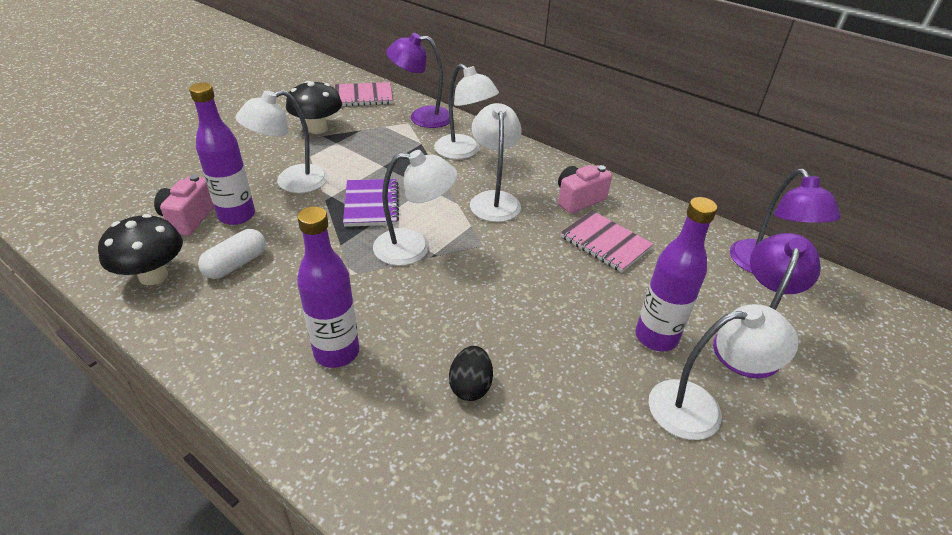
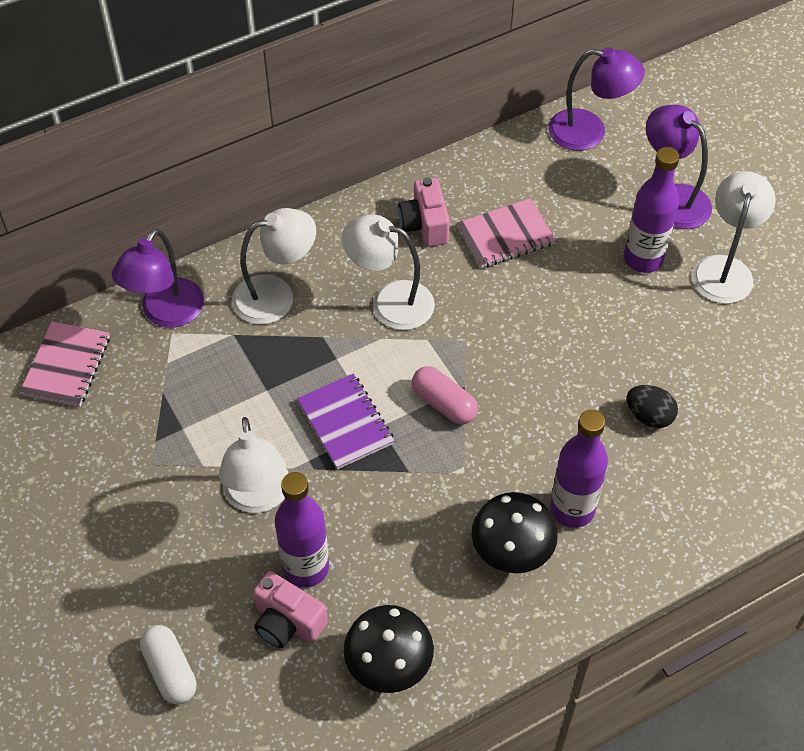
camera: 65 degrees left, 15 degrees up
(236, 264) = (402, 579): white capsule -> white capsule (170, 670)
(317, 129) = (133, 442): black mushroom -> black mushroom (511, 552)
(371, 204) = (345, 423): purple notebook -> purple notebook turned 45 degrees clockwise
(414, 248) = (444, 403): white lamp -> pink capsule

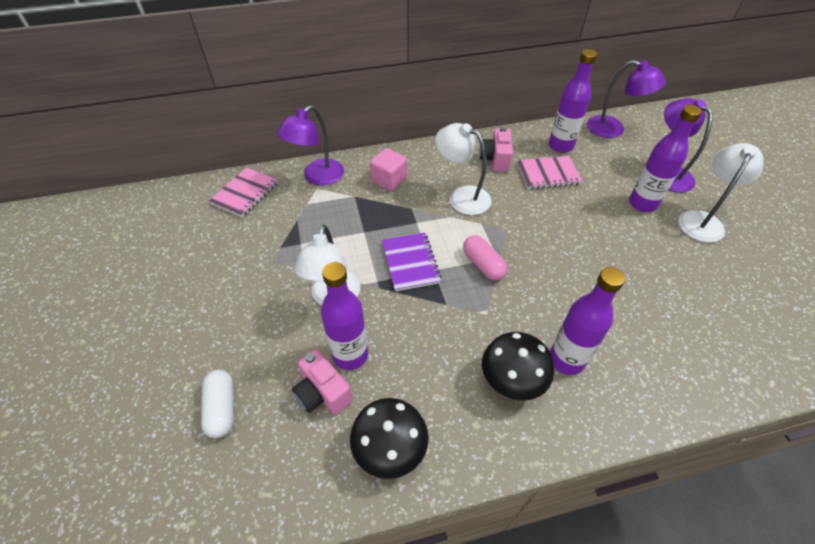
camera: 15 degrees right, 5 degrees down
(276, 296) = (389, 180): white lamp -> pink cube
(516, 180) = (560, 146): none -> purple bottle
(649, 416) = (637, 305): black egg -> none

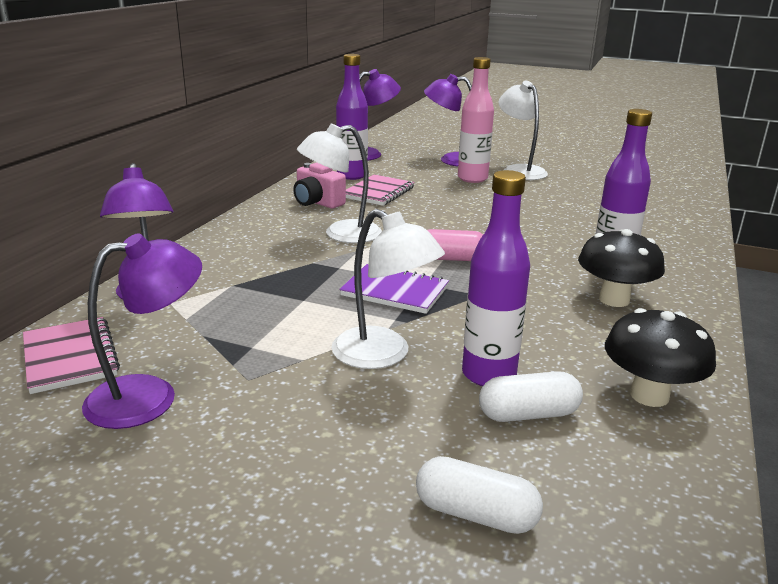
camera: 55 degrees left, 25 degrees down
(235, 239) = (150, 396): none -> purple lamp
(322, 393) = (528, 414): pink camera -> white capsule
(389, 180) = (245, 258): pink cube -> none
(642, 204) = (472, 179): purple bottle -> pink bottle

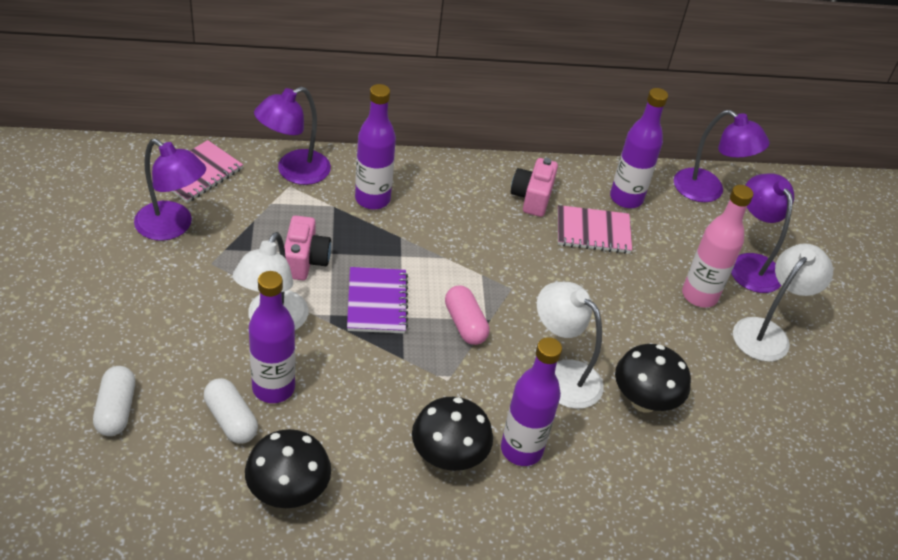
camera: 60 degrees right, 20 degrees up
(244, 264) = (372, 199): none -> purple bottle
(301, 317) = (305, 261): none -> pink camera
(341, 234) = (469, 236): white lamp -> white lamp (562, 376)
(571, 216) = (643, 401): none -> black mushroom

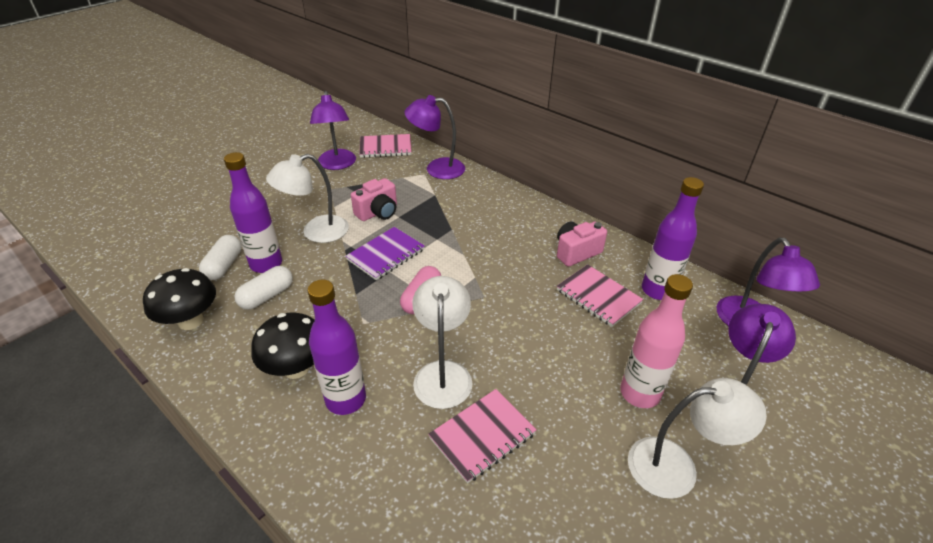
camera: 50 degrees right, 5 degrees down
(116, 410) = (188, 228): white capsule -> white capsule (267, 296)
(372, 199) = (463, 202): purple bottle -> none
(643, 401) = (482, 436): black mushroom -> pink notebook

